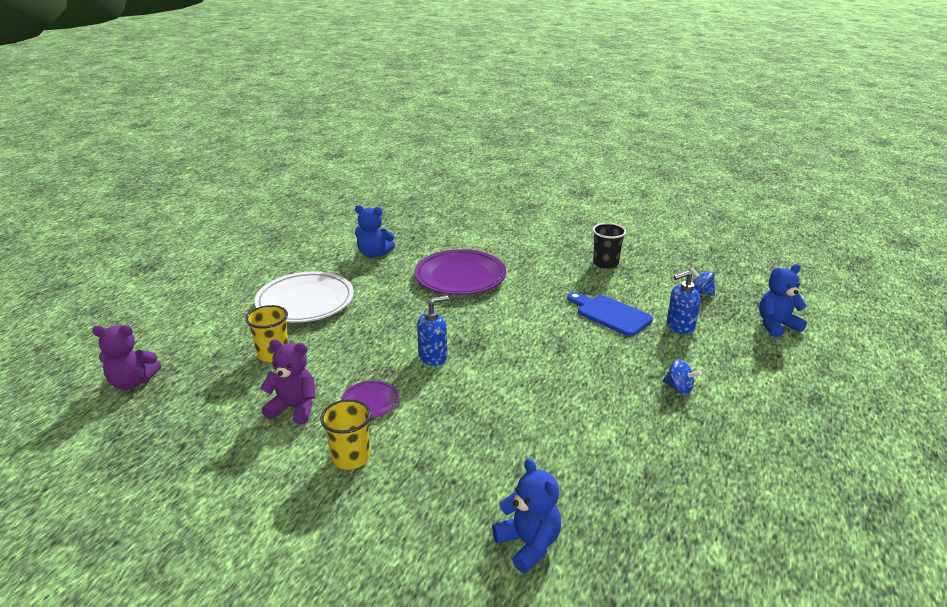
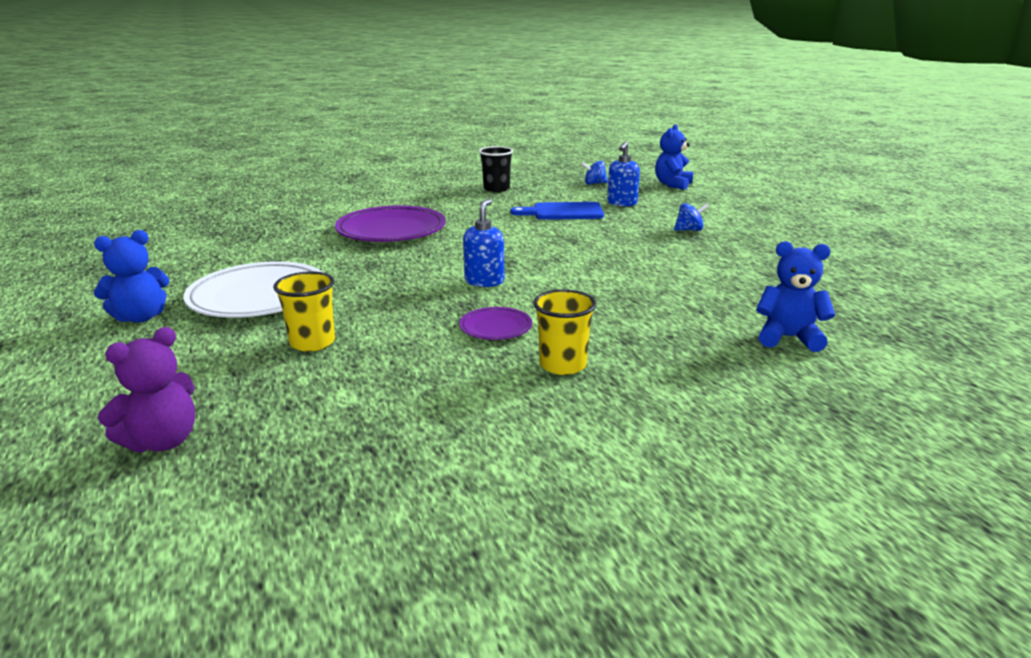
camera: 45 degrees left, 5 degrees down
(294, 408) = (431, 364): purple teddy bear -> none
(374, 254) = (261, 243): blue teddy bear -> blue teddy bear (141, 317)

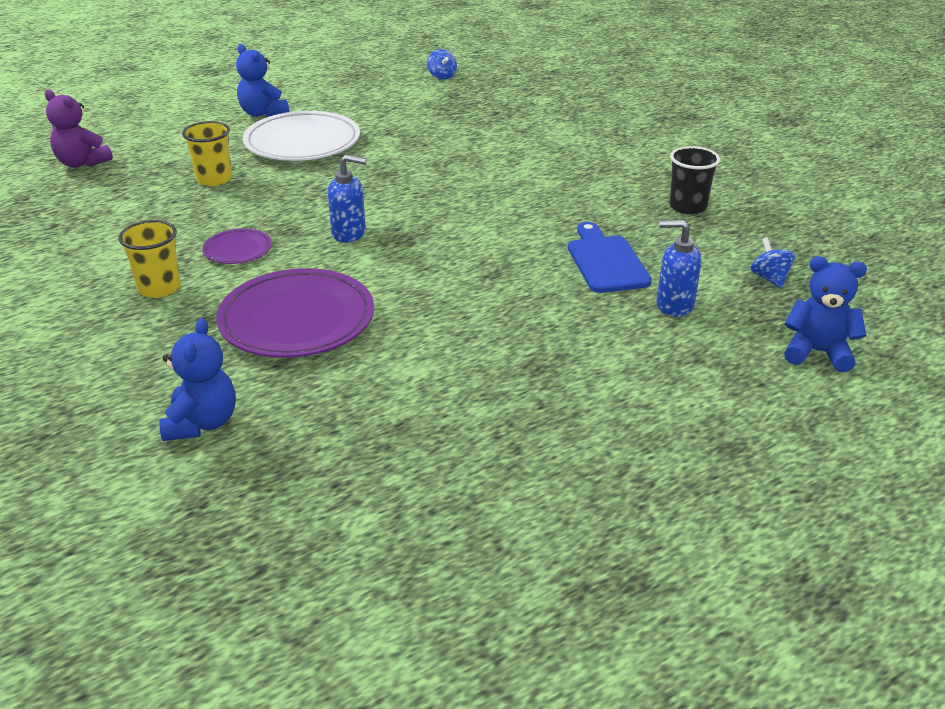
camera: 80 degrees right, 10 degrees up
(391, 231) = (488, 168): purple plate -> purple plate (297, 320)
(689, 230) = (568, 364): blue spinning top -> blue spinning top (442, 76)

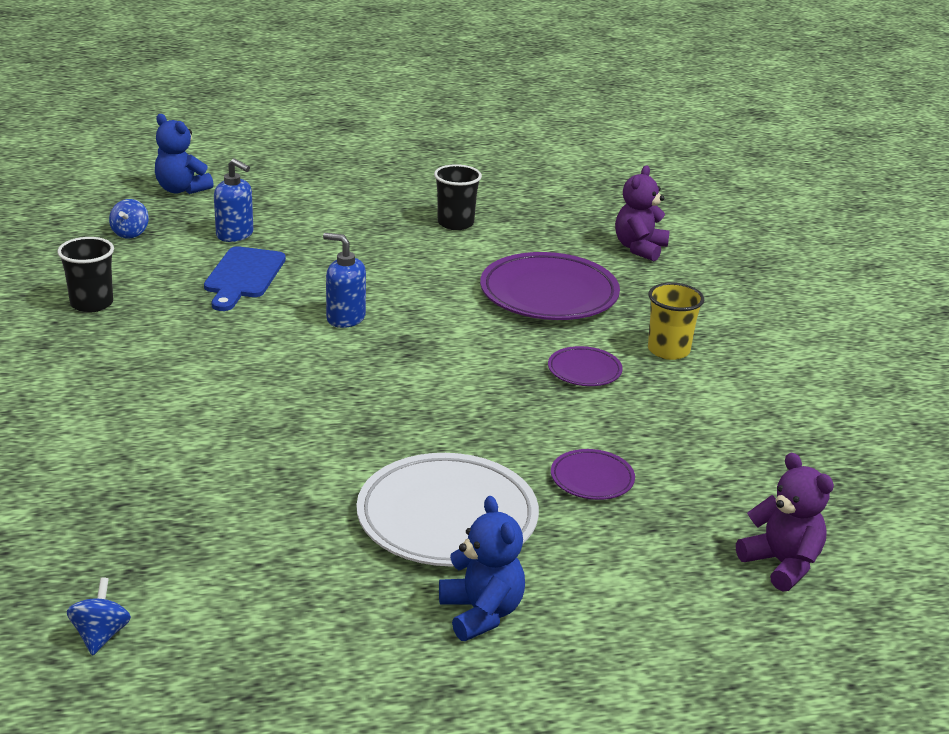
camera: 160 degrees left, 5 degrees down
(202, 423) = (639, 248): blue teddy bear -> purple teddy bear
(214, 179) = (592, 479): yellow cup -> purple plate
(349, 233) = (460, 361): blue soap dispenser -> blue soap dispenser (345, 318)
(457, 396) = (455, 223): none -> black cup

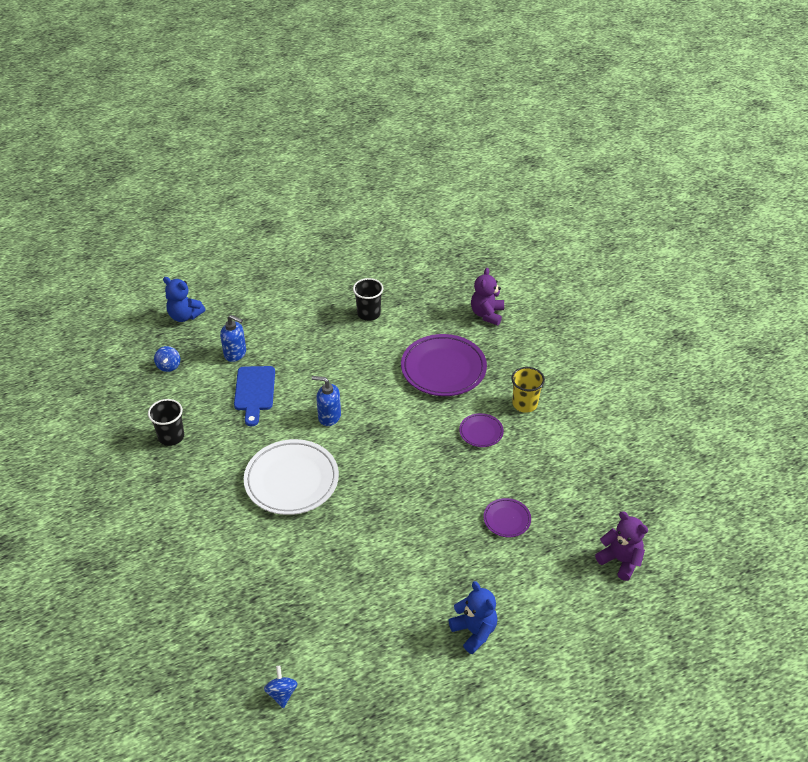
camera: 10 degrees left, 15 degrees up
(447, 518) = (436, 567): white plate -> white plate (291, 480)

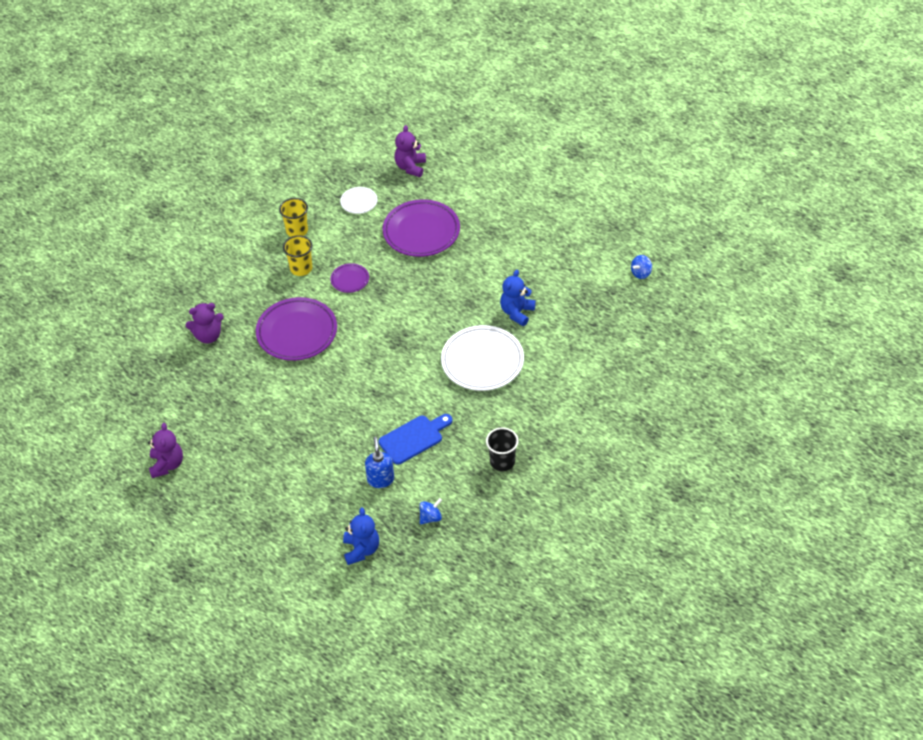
camera: 120 degrees left, 5 degrees up
(329, 417) = (403, 375): blue soap dispenser -> none
(369, 248) = (167, 465): none -> purple teddy bear
(369, 313) = (262, 415): black cup -> none
(474, 631) = (522, 209): blue teddy bear -> blue teddy bear (517, 312)
(507, 519) = (421, 232): purple plate -> purple plate, size x2.05
(581, 422) = (297, 230): none -> yellow cup
(591, 488) = (359, 202): none -> white plate

